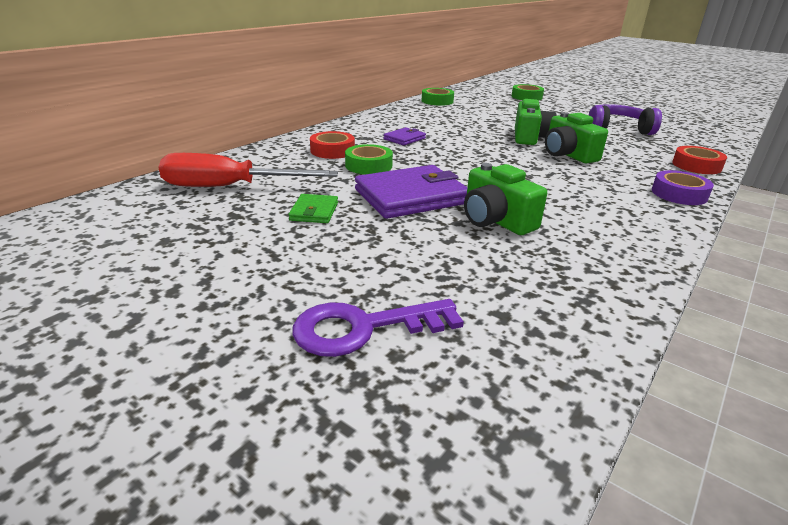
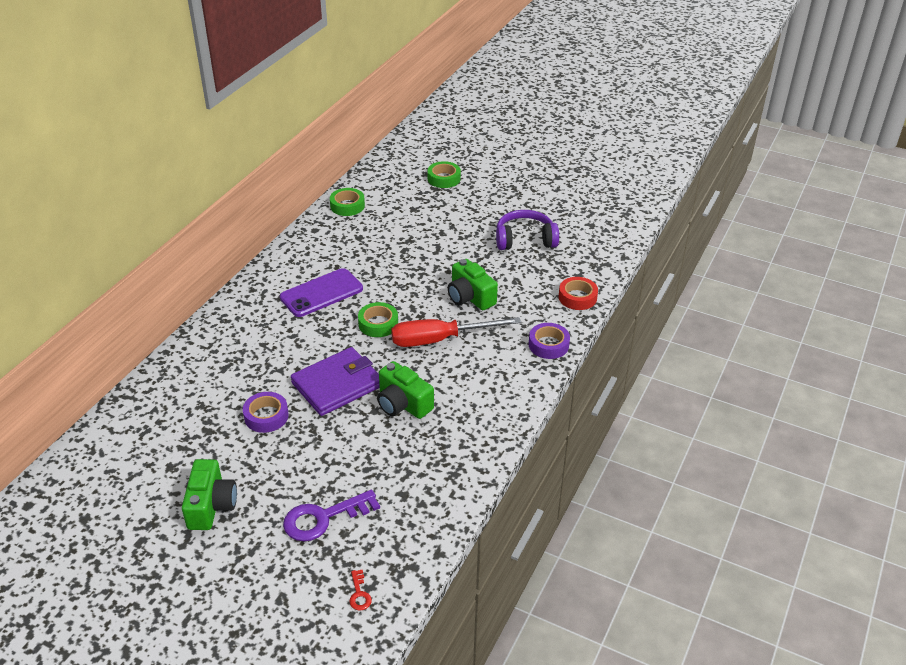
camera: 10 degrees left, 10 degrees up
(230, 187) = (190, 396): red screwdriver -> red screwdriver (440, 339)
(314, 211) = (266, 416): green wallet -> purple tape
(332, 151) = (259, 326): red tape -> none
(368, 165) = (296, 345): green tape -> green tape (378, 324)
(404, 139) = (321, 293): purple wallet -> purple phone
(412, 474) = (359, 594): none -> red key
(530, 137) = (439, 271): green camera -> green camera (211, 506)

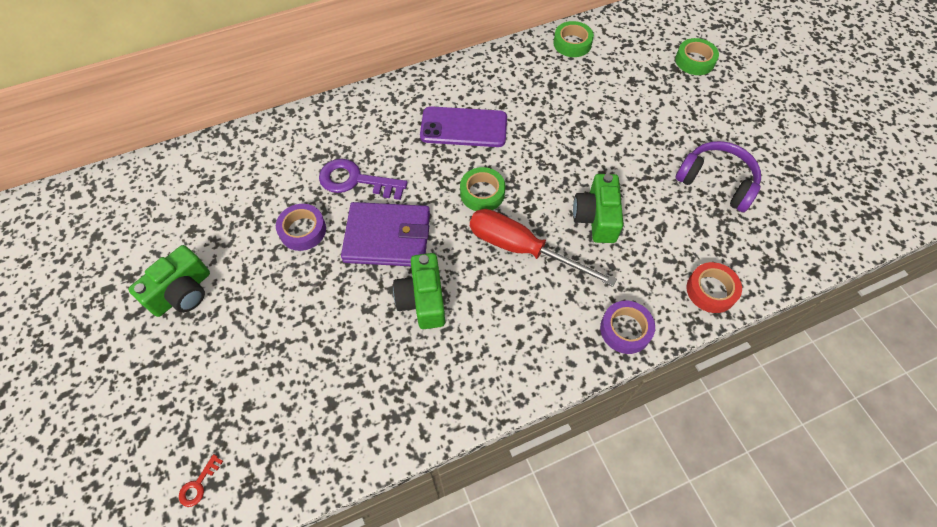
camera: 40 degrees right, 20 degrees up
(323, 518) = (247, 375): purple key -> purple key (355, 180)

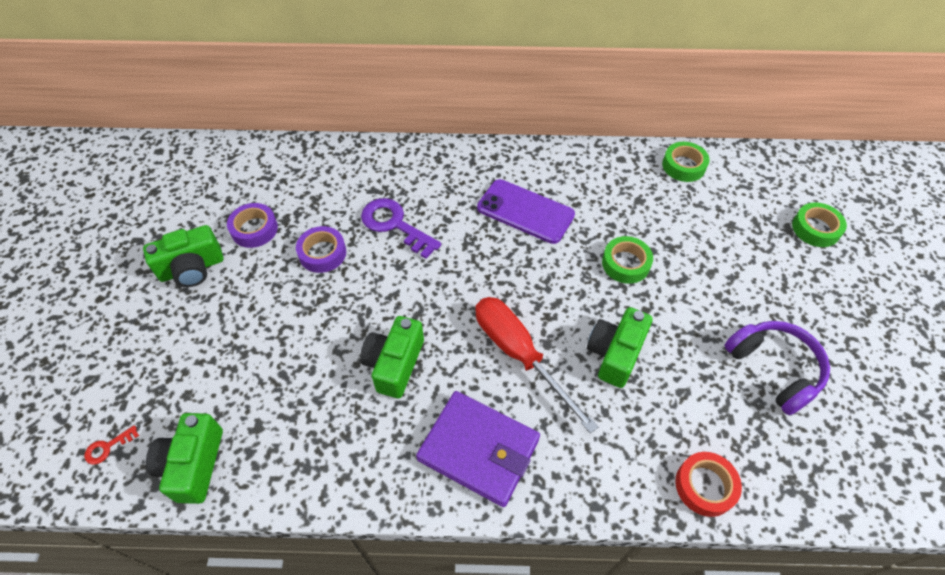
camera: 25 degrees right, 5 degrees down
(291, 461) = (193, 464): none -> green camera
(387, 237) = (394, 290): purple wallet -> purple wallet (478, 449)
(482, 193) = (509, 283): green tape -> green tape (625, 263)
(625, 329) = (584, 486): purple tape -> purple tape (254, 229)

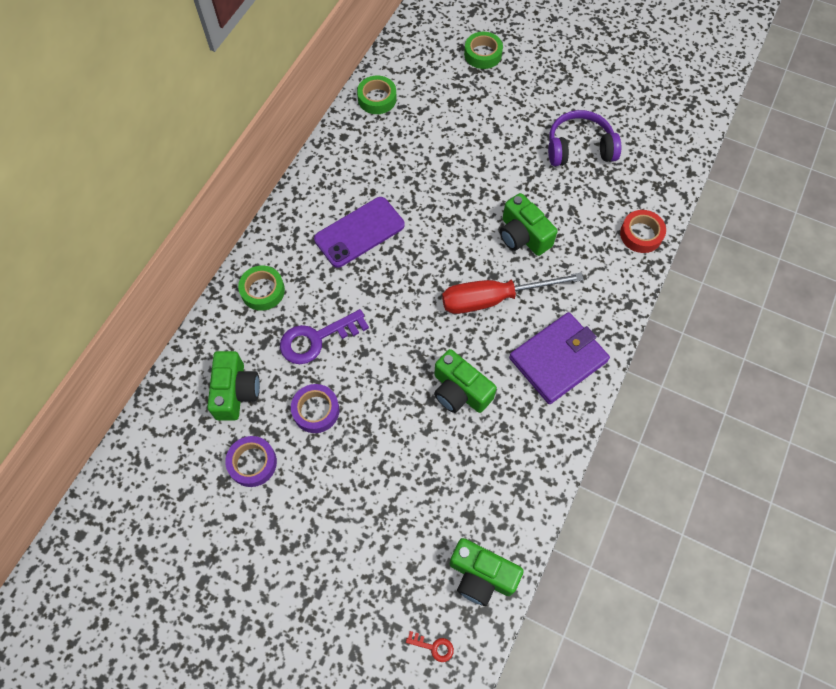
camera: 65 degrees left, 10 degrees up
(107, 447) = (433, 647): red key -> red key turned 60 degrees counterclockwise
(192, 268) = (270, 533): green camera -> green camera (236, 392)
(625, 263) = (449, 188): green tape -> green tape (262, 291)

